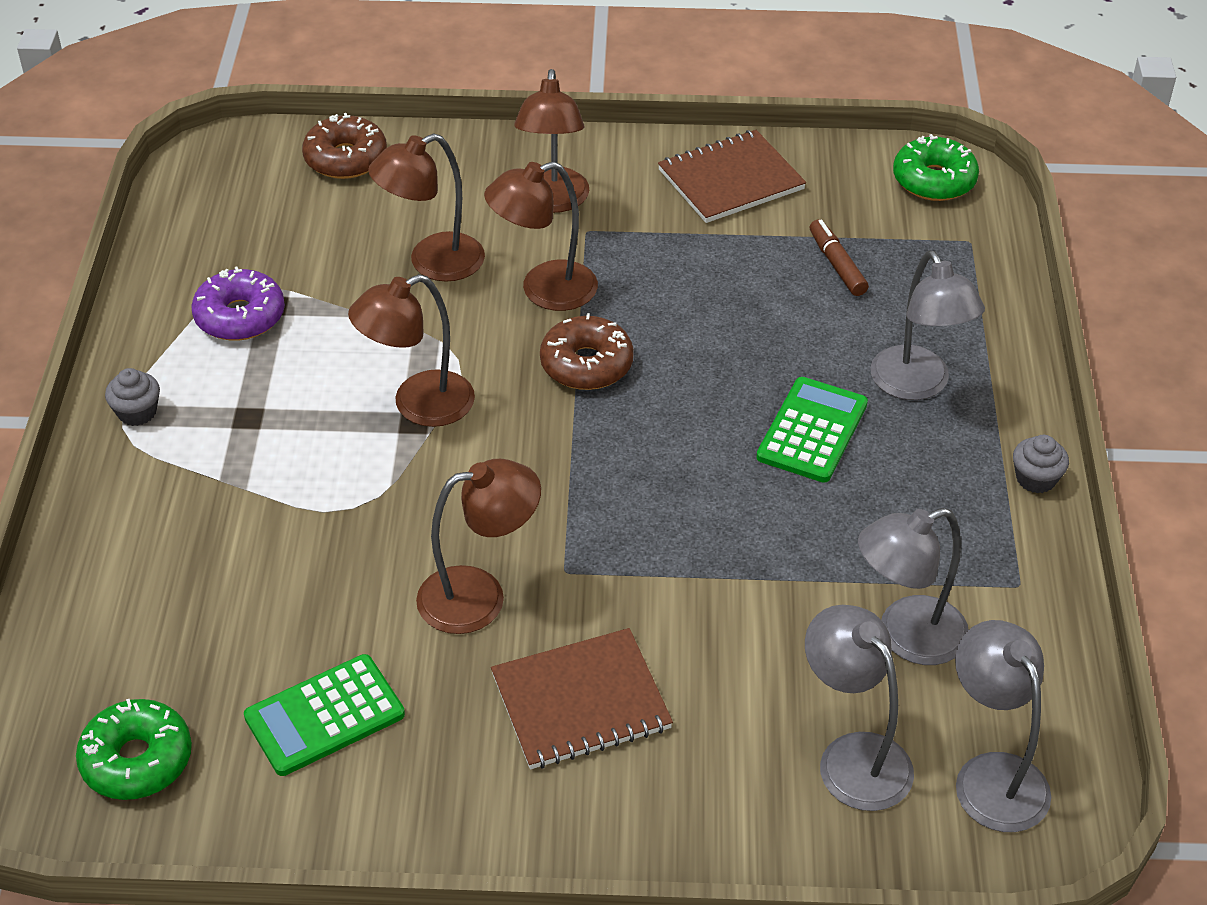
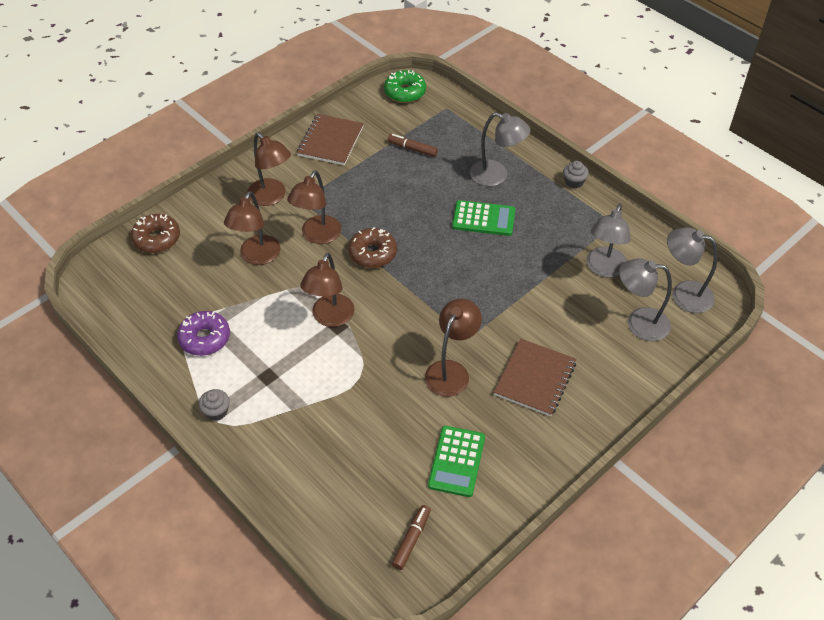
camera: 45 degrees left, 5 degrees up
(137, 760) = (411, 540): green donut -> brown marker
(812, 430) = (483, 219): green calculator -> green calculator turned 120 degrees clockwise

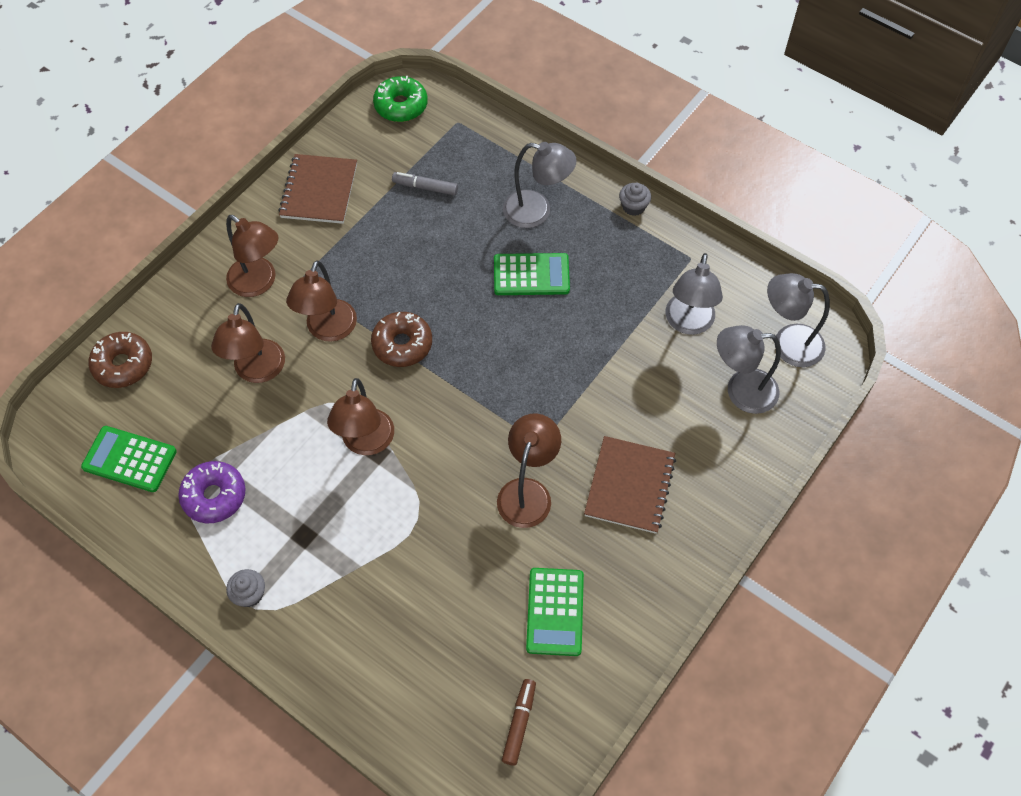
camera: 10 degrees left, 10 degrees up
(146, 304) = (129, 459): none -> green calculator
(412, 149) = (425, 187): brown marker -> grey marker

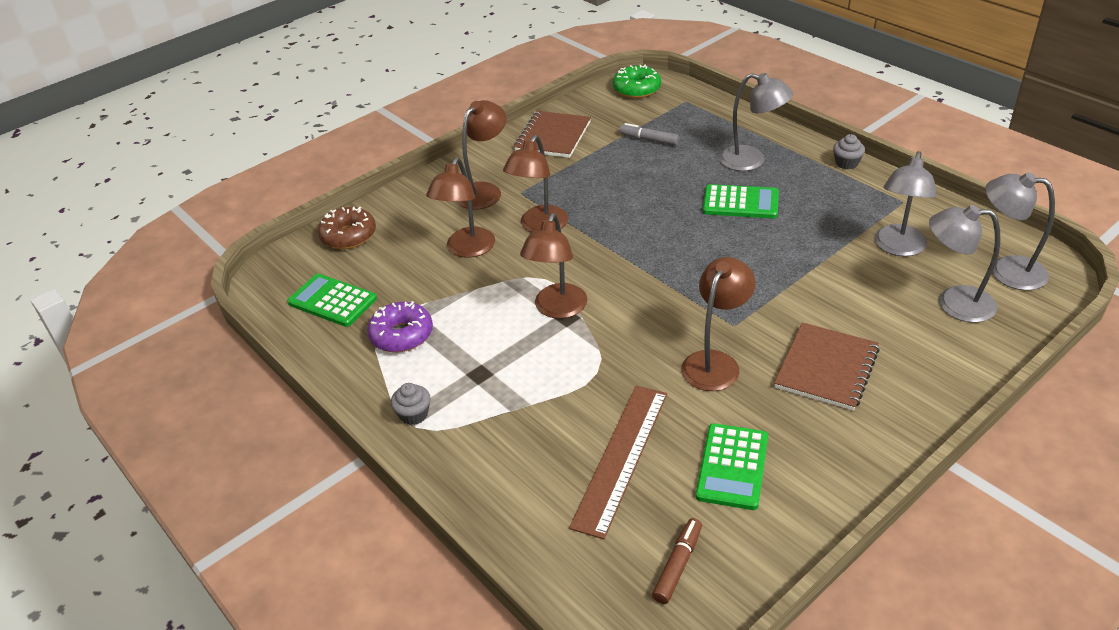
camera: 15 degrees right, 20 degrees down
(259, 283) = (485, 191): brown lamp -> brown lamp turned 105 degrees counterclockwise
(402, 344) = (607, 241): brown donut -> none
(454, 616) = (620, 457): none -> brown ruler

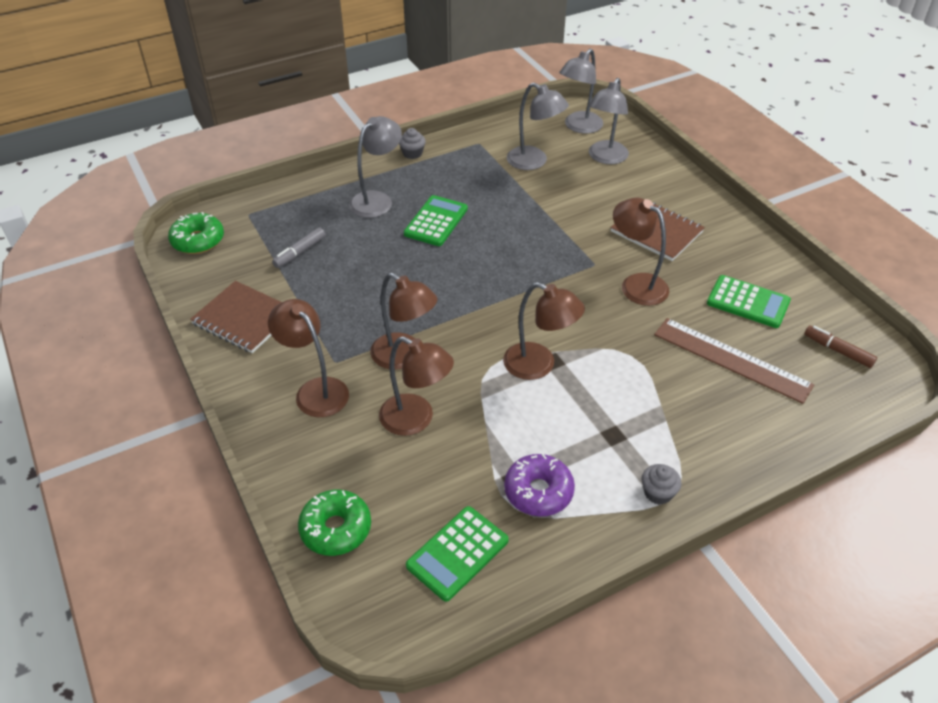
camera: 80 degrees left, 5 degrees up
(348, 236) = (336, 529): brown donut -> green donut

